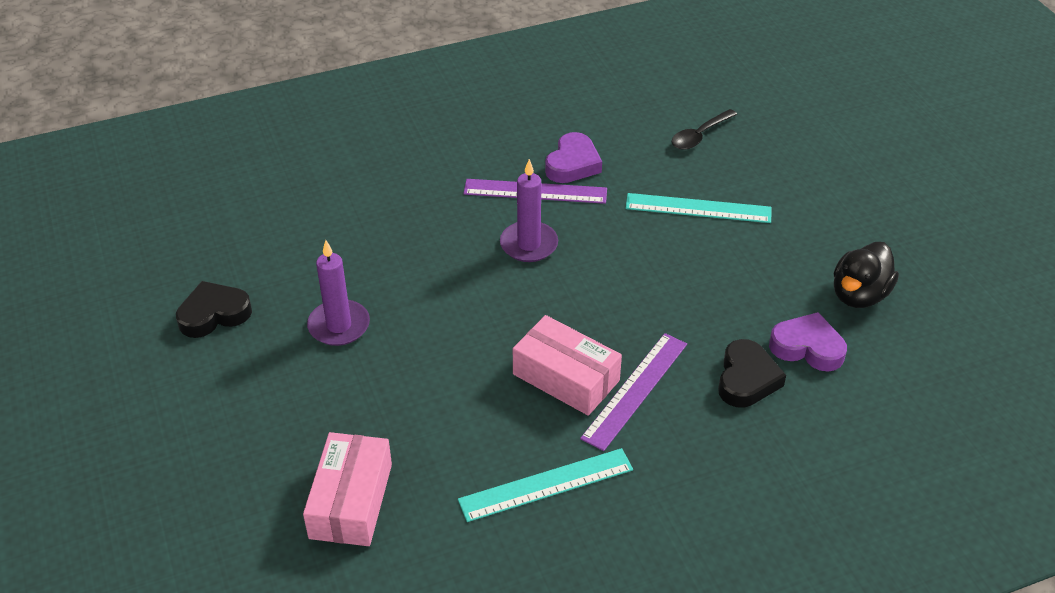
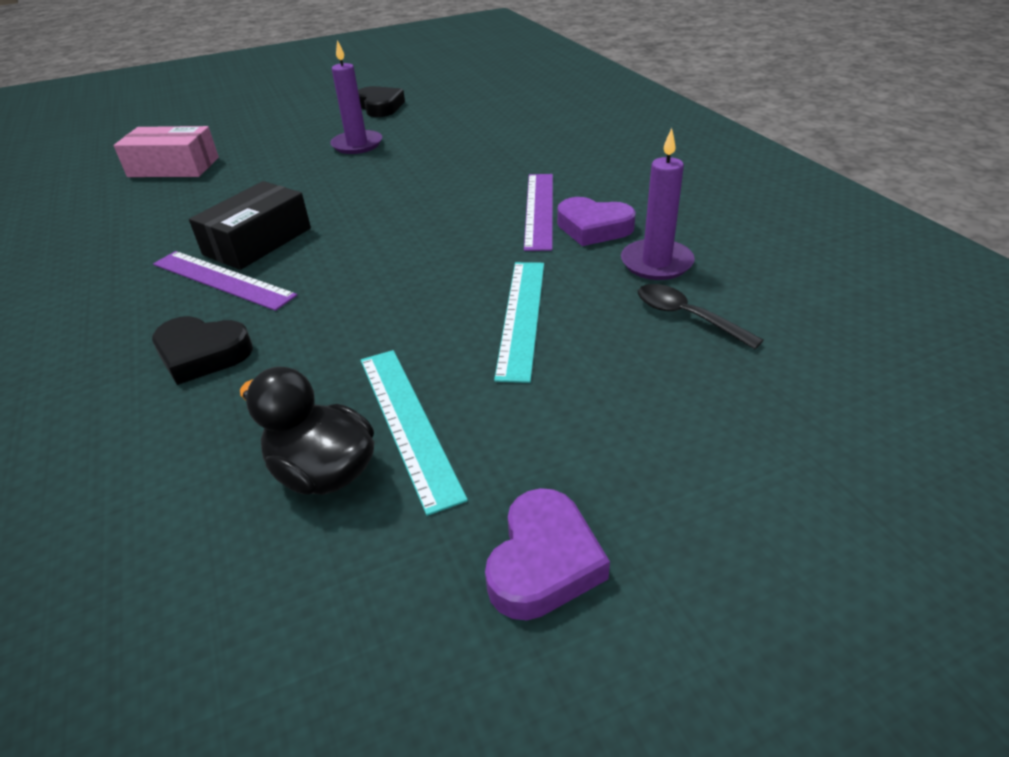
camera: 90 degrees right, 5 degrees down
(529, 244) = (452, 212): purple candle -> purple candle (656, 263)
(546, 485) = (134, 239): turquoise ruler -> turquoise ruler (407, 423)
(566, 377) = (257, 241): pink box -> black box
(807, 347) = (234, 409): purple heart -> purple heart (543, 562)

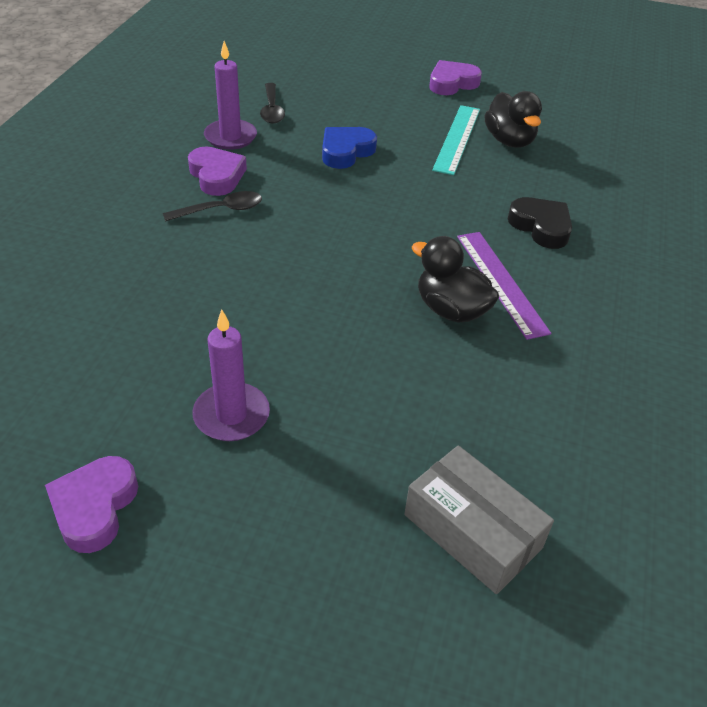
camera: 145 degrees left, 5 degrees up
(173, 167) = (472, 531): pink box -> grey box
(257, 241) = (451, 310): black box -> black duck
(380, 107) = (94, 507): black heart -> purple heart
(521, 317) = (346, 151): turquoise ruler -> blue heart
(539, 210) = (221, 210): purple ruler -> black spoon

